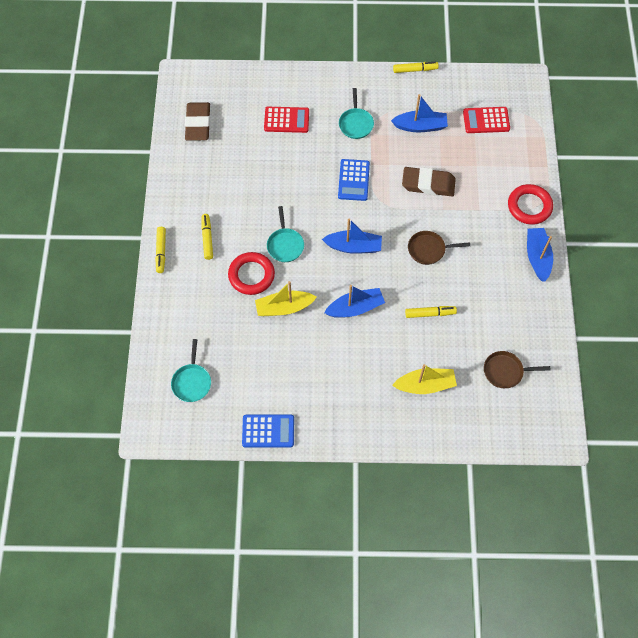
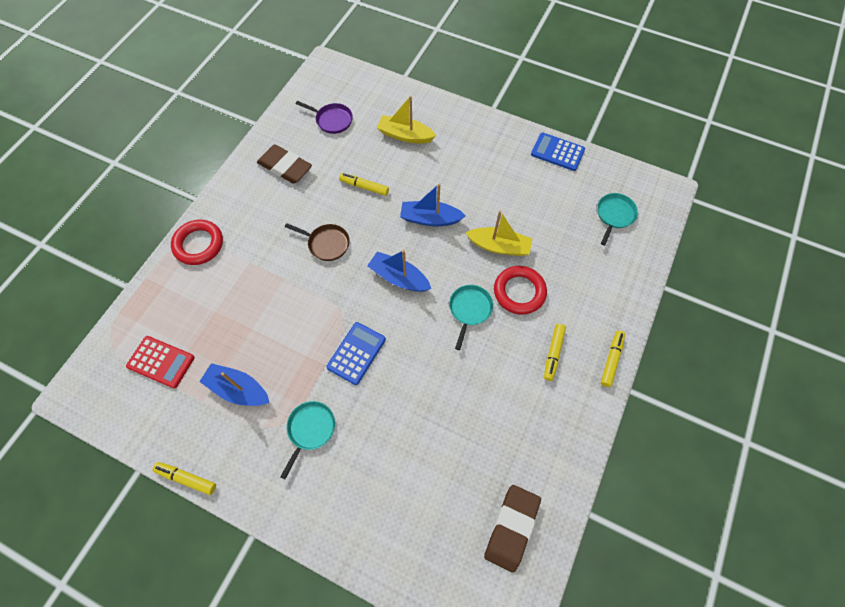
camera: 155 degrees left, 0 degrees up
(286, 120) = (392, 477): red calculator -> none
(428, 184) = (280, 312): brown eraser -> brown eraser (285, 167)
(505, 371) = (332, 120): brown pan -> purple pan
(537, 257) = (232, 195): blue boat -> none

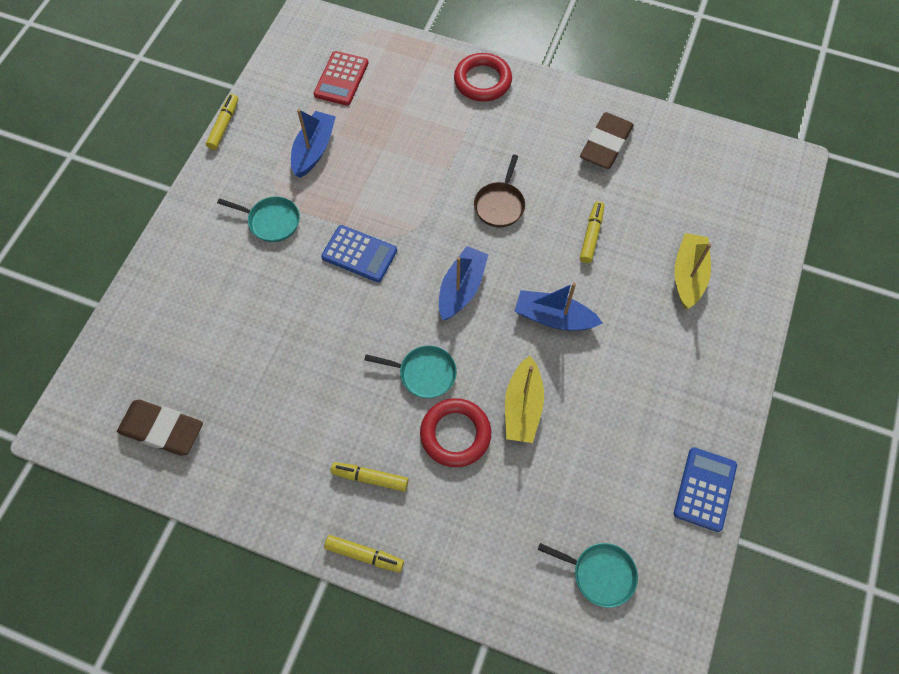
camera: 85 degrees right, 0 degrees up
(332, 120) = (694, 184): purple pan -> none
(430, 219) = (554, 318): blue boat -> blue boat turned 75 degrees counterclockwise

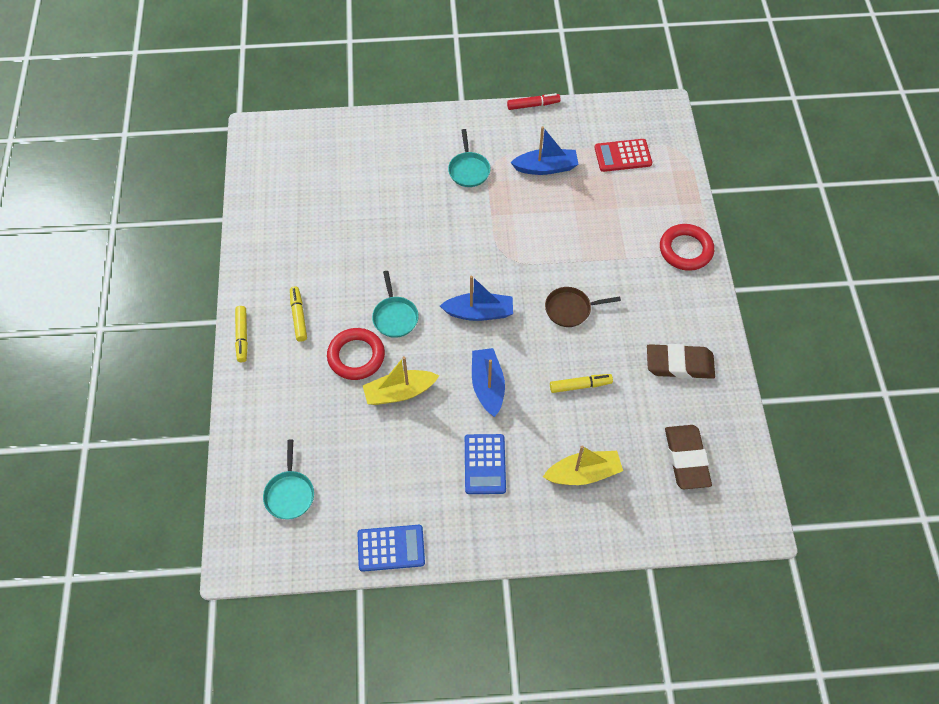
camera: 65 degrees right, 5 degrees down
(162, 429) = (279, 183): brown eraser -> brown eraser (686, 459)
(224, 125) = (533, 105): yellow marker -> red marker
(359, 254) = (472, 235): blue calculator -> blue calculator (485, 464)

